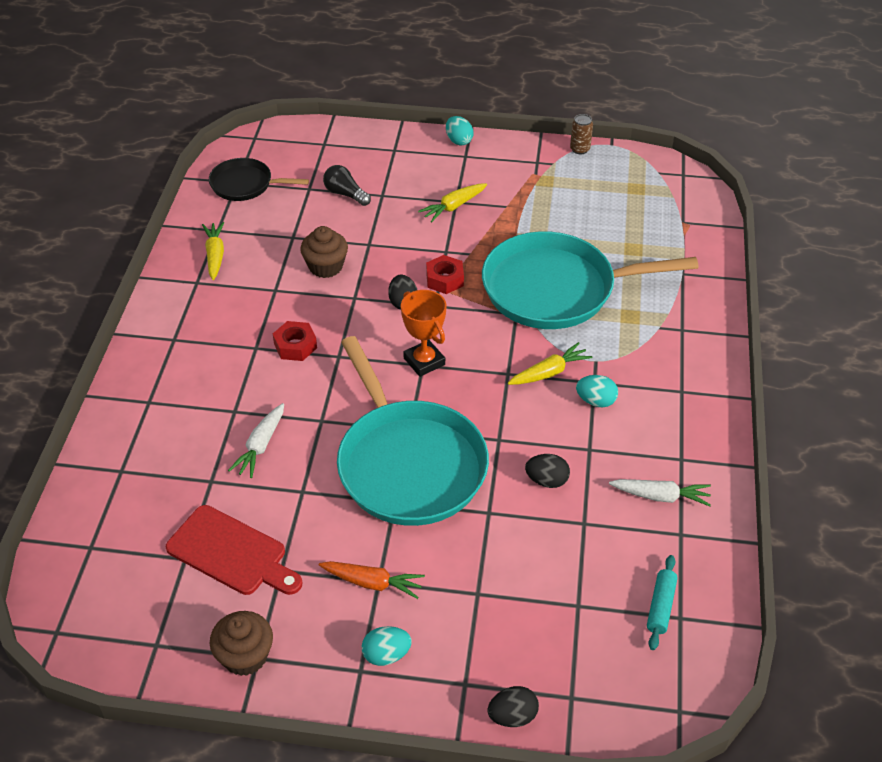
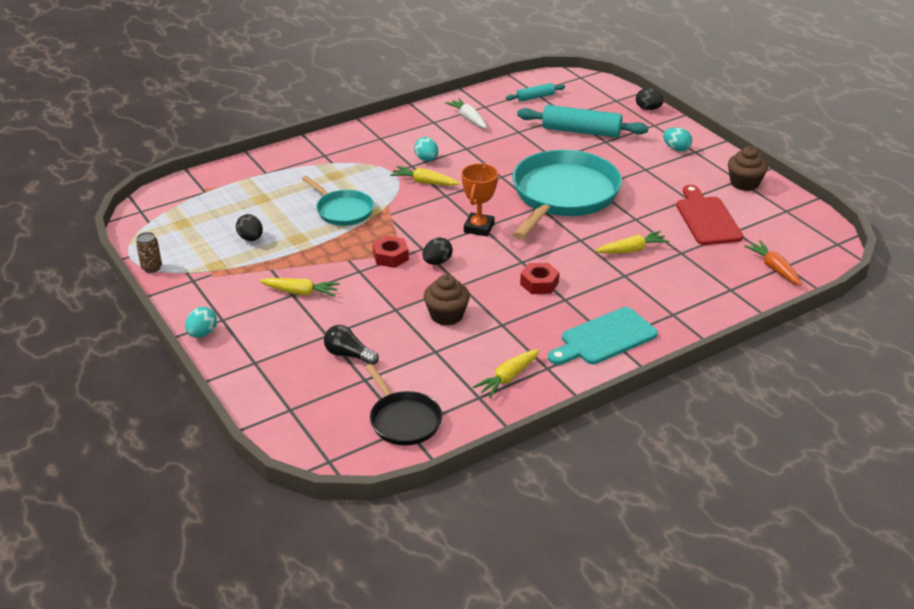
camera: 130 degrees left, 10 degrees down
(181, 336) = (604, 338): none -> turquoise cutting board
(260, 446) = (632, 250): white carrot -> yellow carrot
(345, 194) = (348, 355): black light bulb -> black light bulb turned 120 degrees clockwise
(372, 583) = (649, 170): orange carrot -> orange carrot (774, 268)
(525, 587) = (581, 131): none -> turquoise rolling pin
(546, 480) = (507, 151): black egg -> black egg (251, 238)
(555, 289) = (343, 210): turquoise pan -> turquoise pan, size x0.52

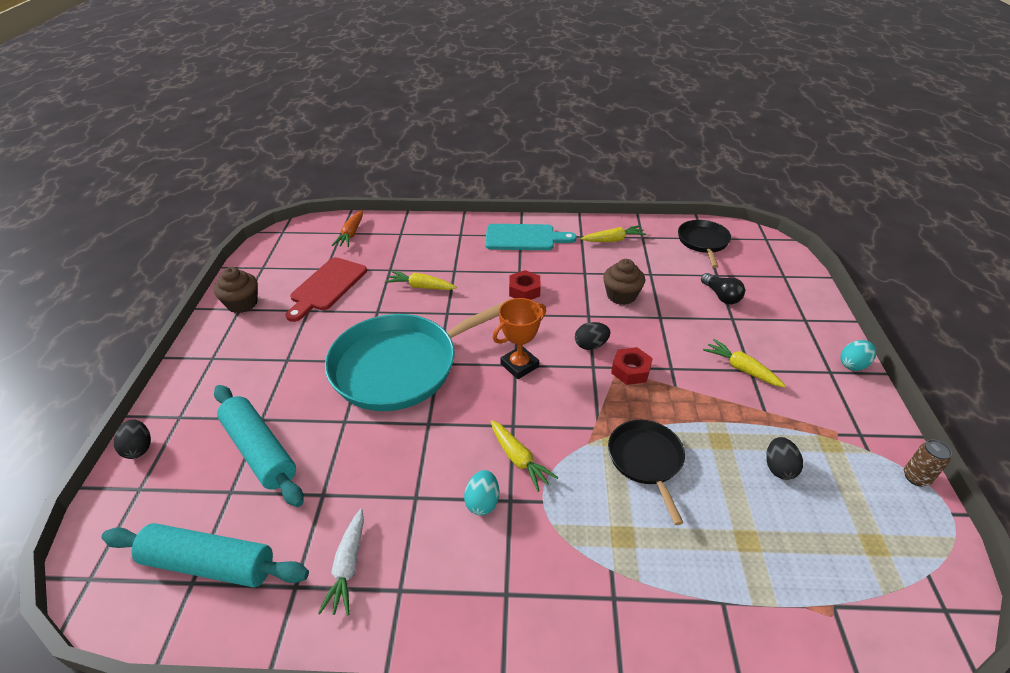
camera: 145 degrees left, 5 degrees up
(343, 210) = (646, 460): turquoise pan -> black pan
(535, 97) = (210, 564): turquoise rolling pin -> turquoise rolling pin, size x1.93
(676, 149) = (220, 370): turquoise egg -> none

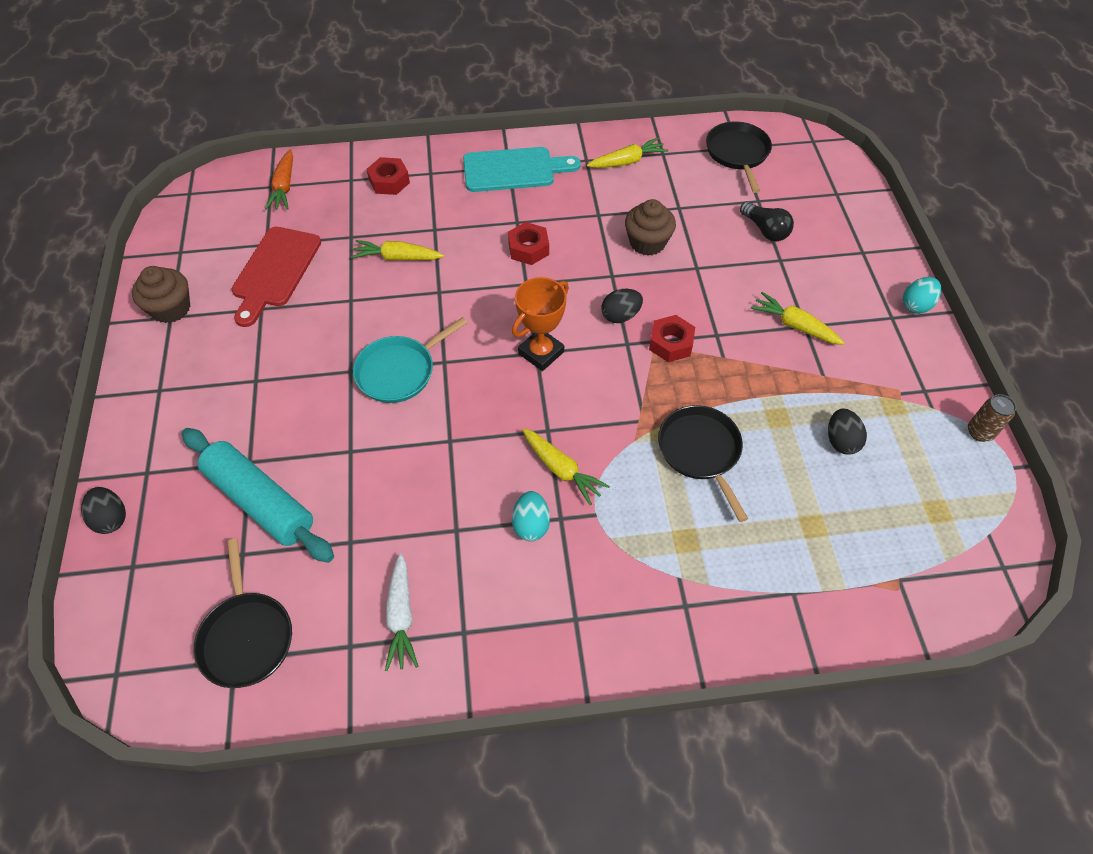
camera: 10 degrees left, 15 degrees up
(210, 564) = (247, 637): turquoise rolling pin -> black pan
(401, 366) = (399, 371): turquoise pan -> turquoise pan, size x0.52
(428, 237) = (389, 181): none -> red nut

